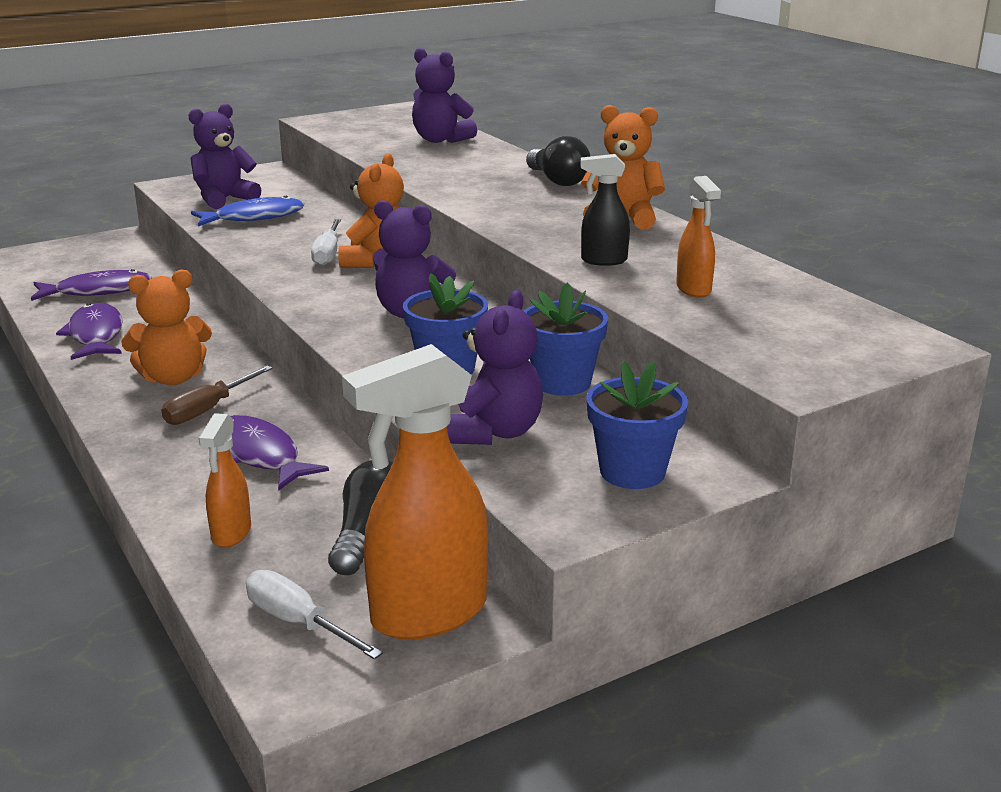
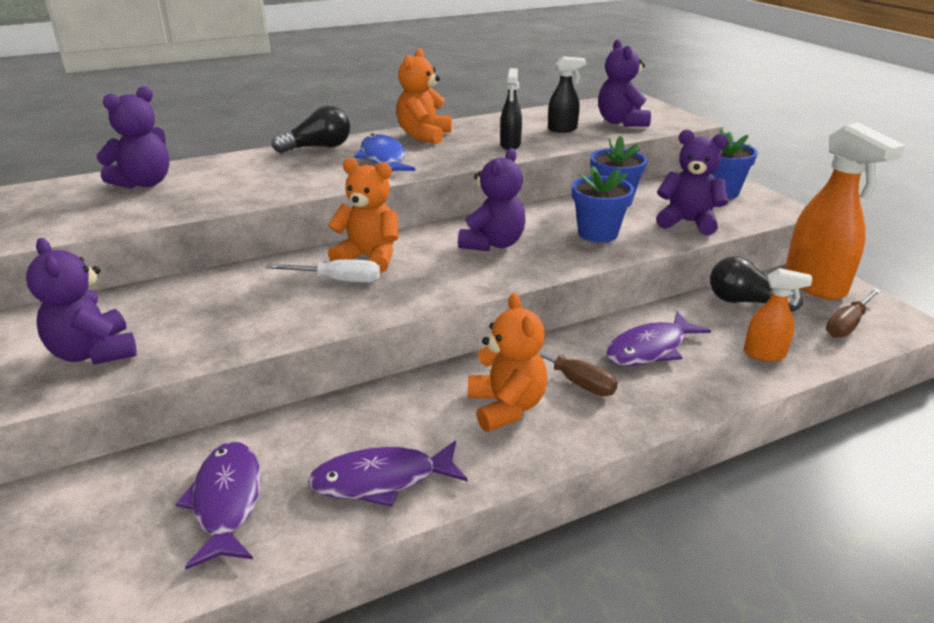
camera: 85 degrees left, 5 degrees up
(254, 217) = (189, 327): blue fish -> blue fish (383, 159)
(298, 622) = (847, 324): white screwdriver -> brown screwdriver
(694, 289) = (562, 129): orange spray bottle -> black spray bottle
(758, 329) = (621, 122): none -> purple teddy bear

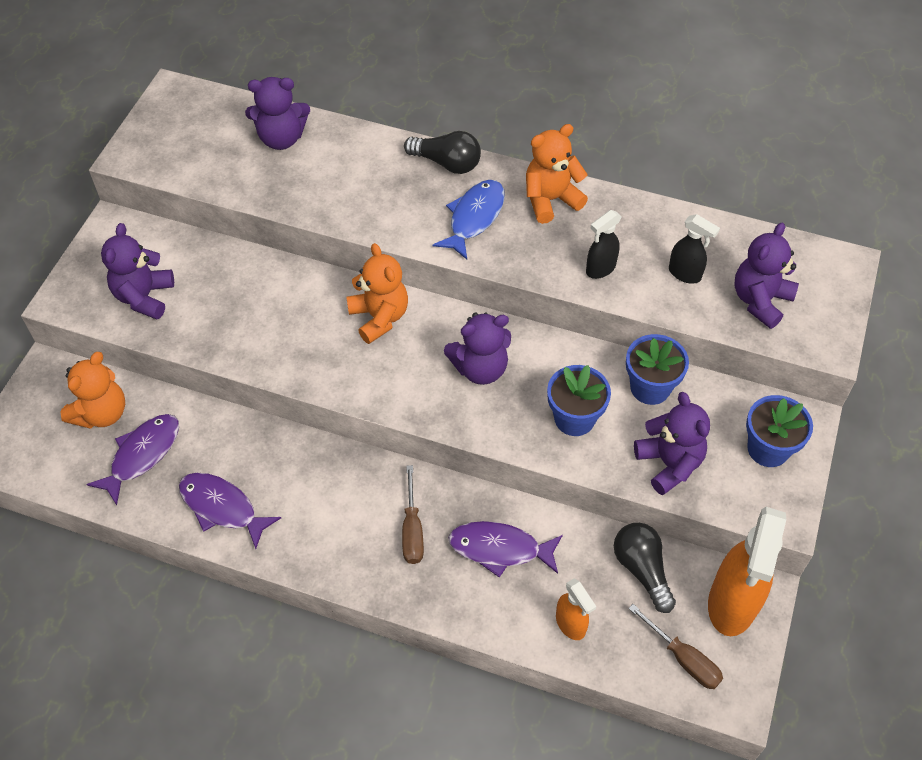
camera: 45 degrees right, 25 degrees up
(338, 280) = (333, 329): white screwdriver -> none
(506, 407) = (345, 515): orange teddy bear -> orange teddy bear (101, 413)
(847, 324) = (683, 658): brown screwdriver -> brown screwdriver turned 135 degrees counterclockwise

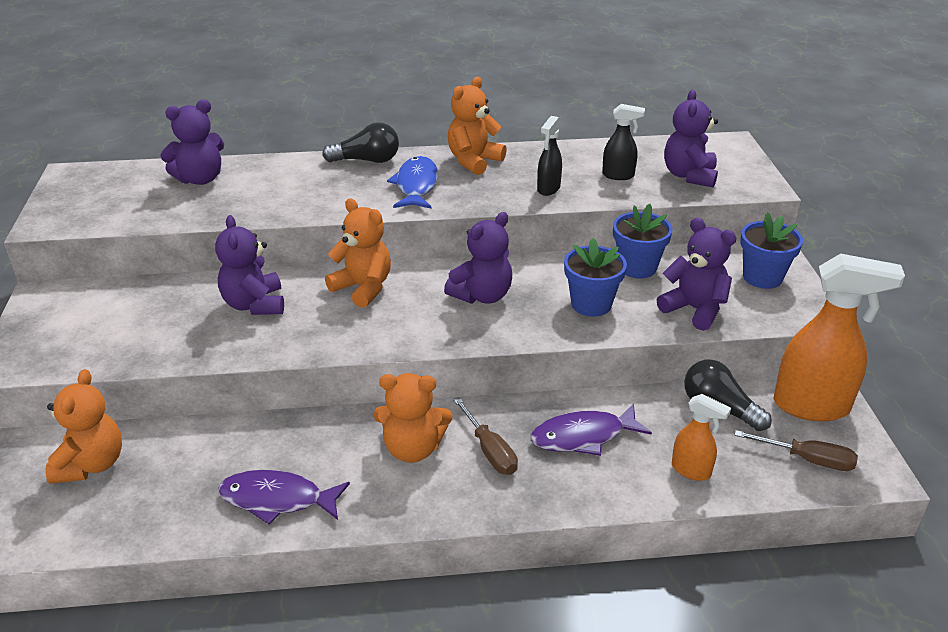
camera: 25 degrees left, 20 degrees down
(142, 455) = (159, 485): purple fish -> none
(144, 297) = (106, 337): purple teddy bear -> purple teddy bear (254, 304)
(351, 501) = (413, 449): none -> orange teddy bear
(732, 604) = (812, 406): orange spray bottle -> orange spray bottle turned 75 degrees counterclockwise

